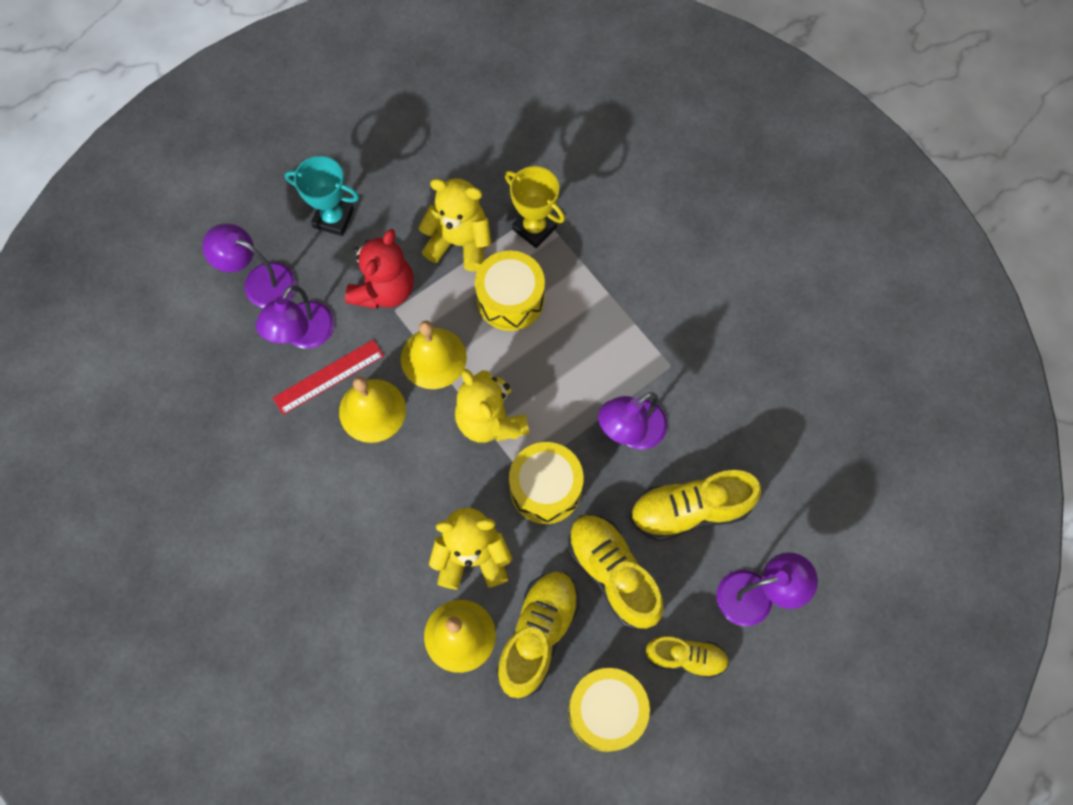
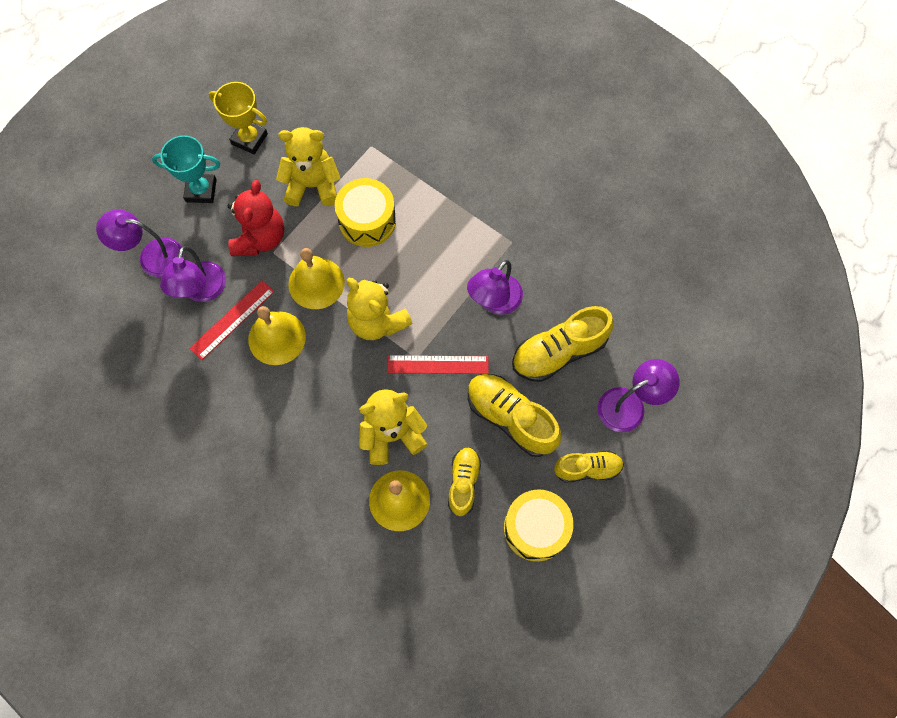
camera: 15 degrees left, 0 degrees up
(534, 228) = (371, 159): yellow trophy -> yellow trophy (249, 139)
(538, 635) = (463, 483): yellow shoe -> yellow shoe, size x0.63
(545, 488) = (437, 364): yellow drum -> red ruler

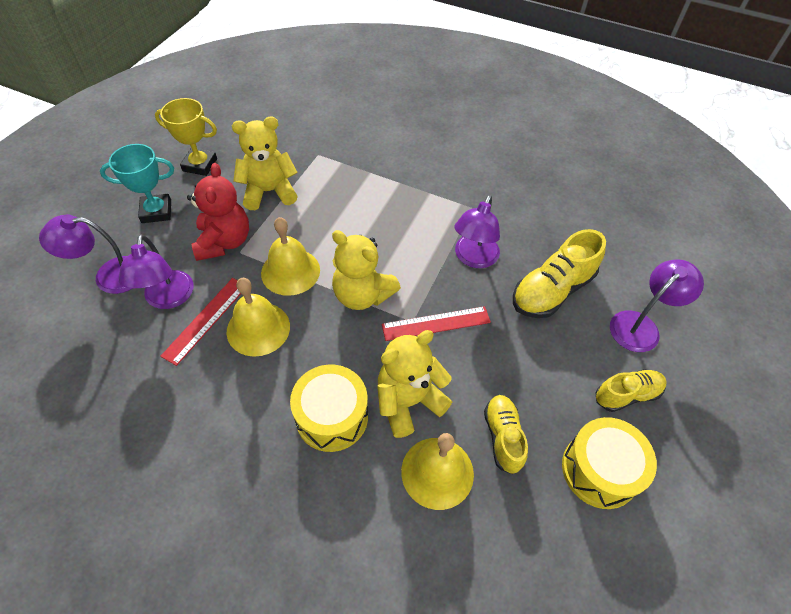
camera: 15 degrees left, 15 degrees down
(367, 221) = (329, 211): yellow drum -> yellow drum (332, 416)
(511, 418) = (529, 360): yellow shoe -> none

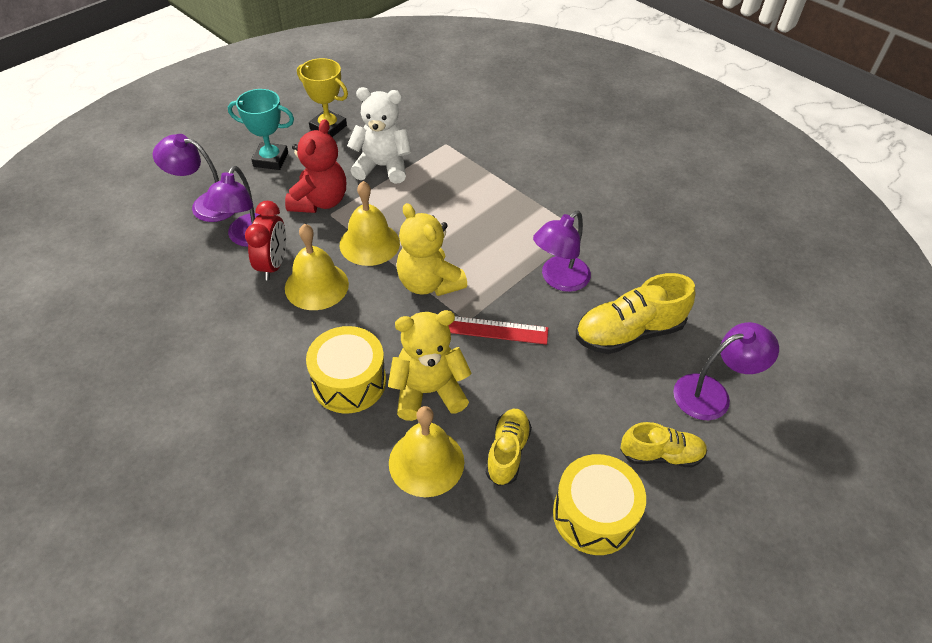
camera: 20 degrees right, 5 degrees down
(206, 320) = (273, 265): red ruler -> red clock
(269, 192) = (382, 167): yellow teddy bear -> white teddy bear

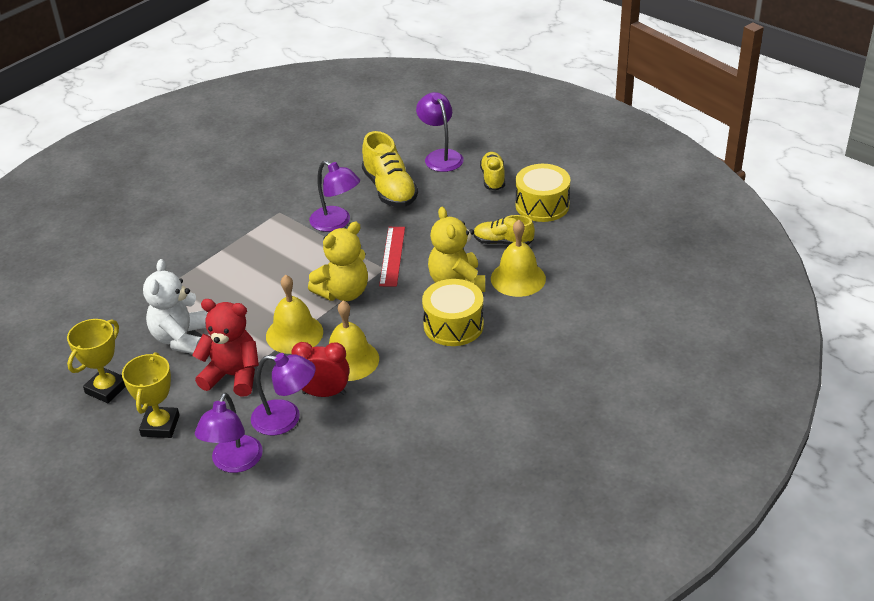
camera: 90 degrees left, 10 degrees down
(271, 159) = (160, 426): turquoise trophy -> yellow trophy

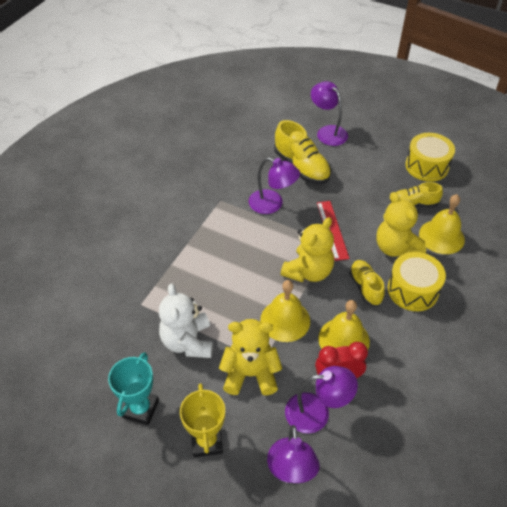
camera: 15 degrees left, 10 degrees up
(106, 389) = (141, 409): yellow trophy -> turquoise trophy
(233, 376) = (250, 374): red teddy bear -> yellow teddy bear
(493, 178) = (377, 147): yellow shoe -> yellow shoe (365, 287)

